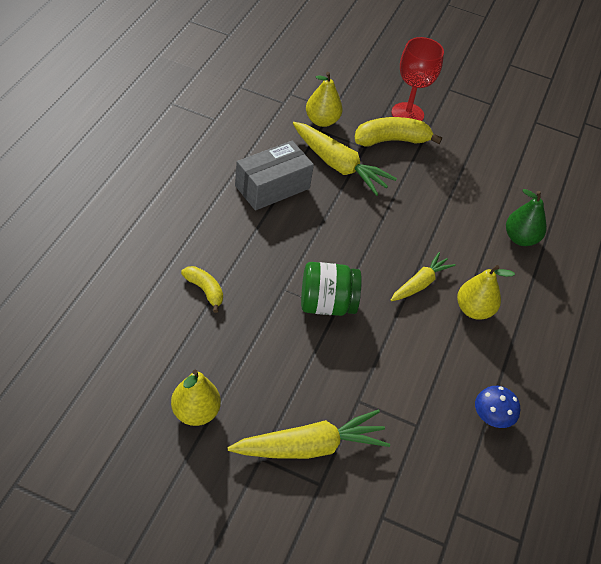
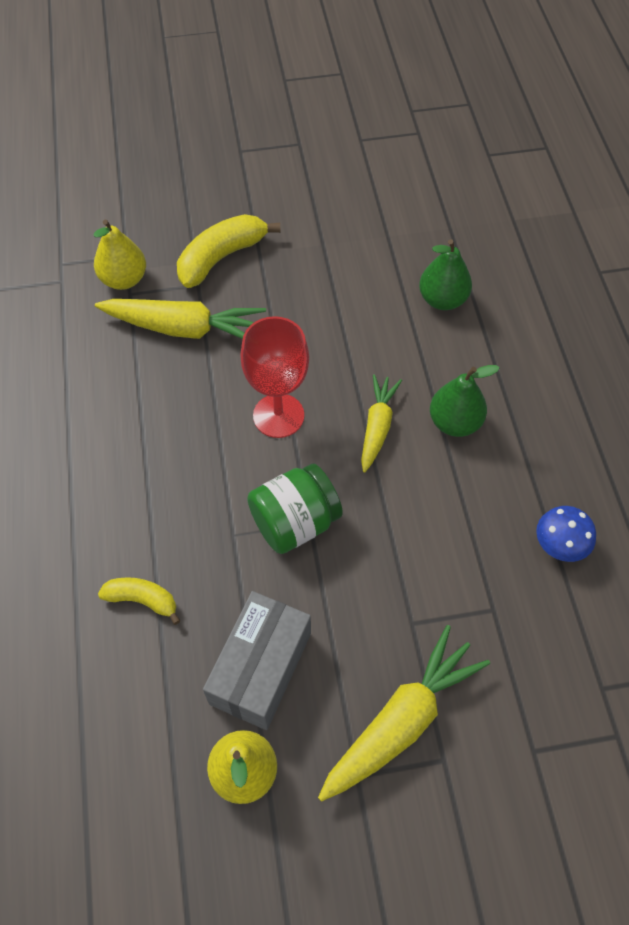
camera: 25 degrees left, 10 degrees up
(272, 187) = (126, 406): grey box -> grey box (261, 668)
(407, 114) = (216, 211): red goblet -> red goblet (278, 415)
(474, 310) = (454, 422): yellow pear -> green pear

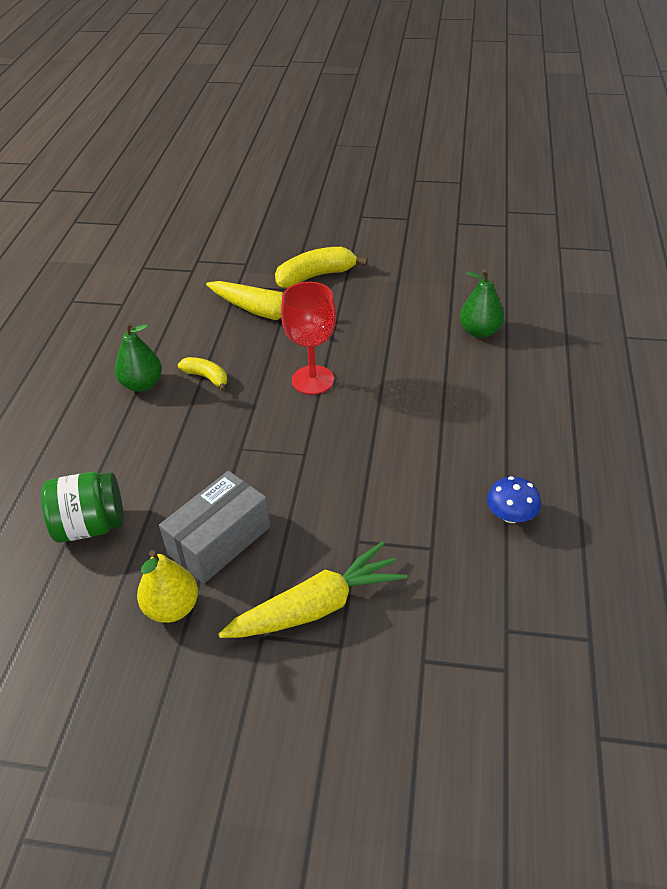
camera: 20 degrees right, 15 degrees down
(124, 279) = (237, 277): yellow pear -> none
(142, 600) = (151, 474): yellow banana -> yellow banana (206, 377)
(295, 522) = (292, 451): green jar -> green jar (90, 525)
(377, 426) = (388, 402): yellow carrot -> none
(454, 422) = (454, 413): green pear -> green pear (142, 384)

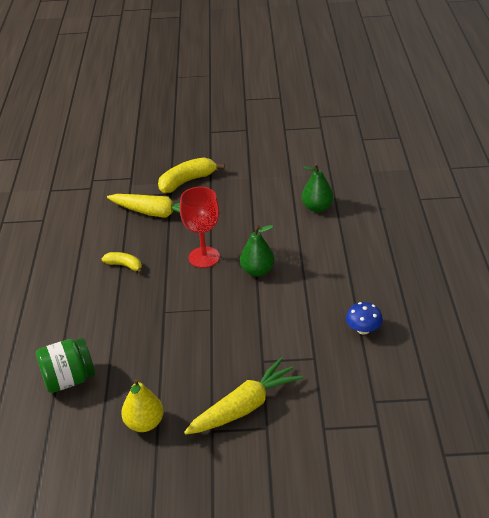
camera: 10 degrees left, 5 degrees down
(142, 384) = (77, 277): green pear -> green pear (257, 271)
(219, 540) = (166, 375): grey box -> none

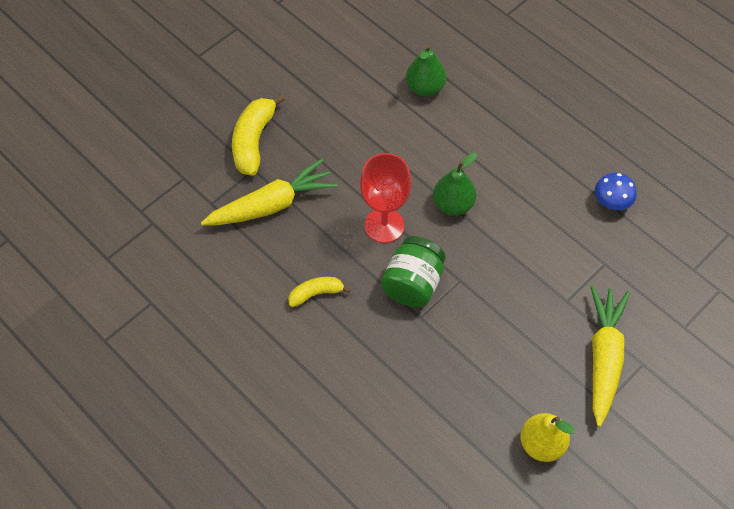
camera: 45 degrees left, 20 degrees up
(69, 379) = (421, 460): green jar -> green jar (413, 284)

